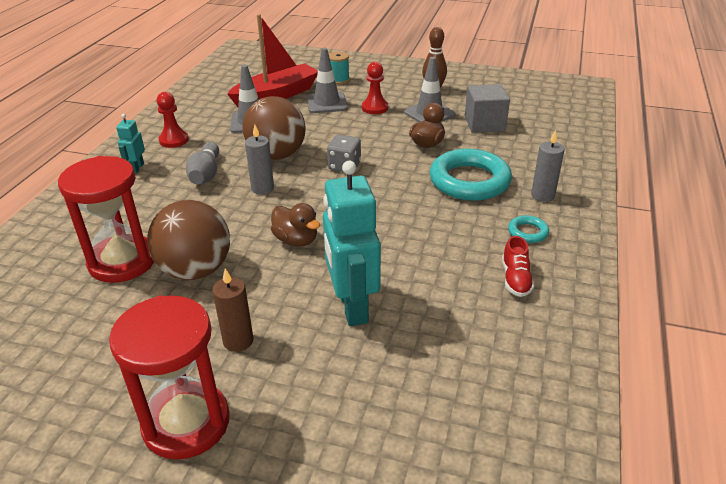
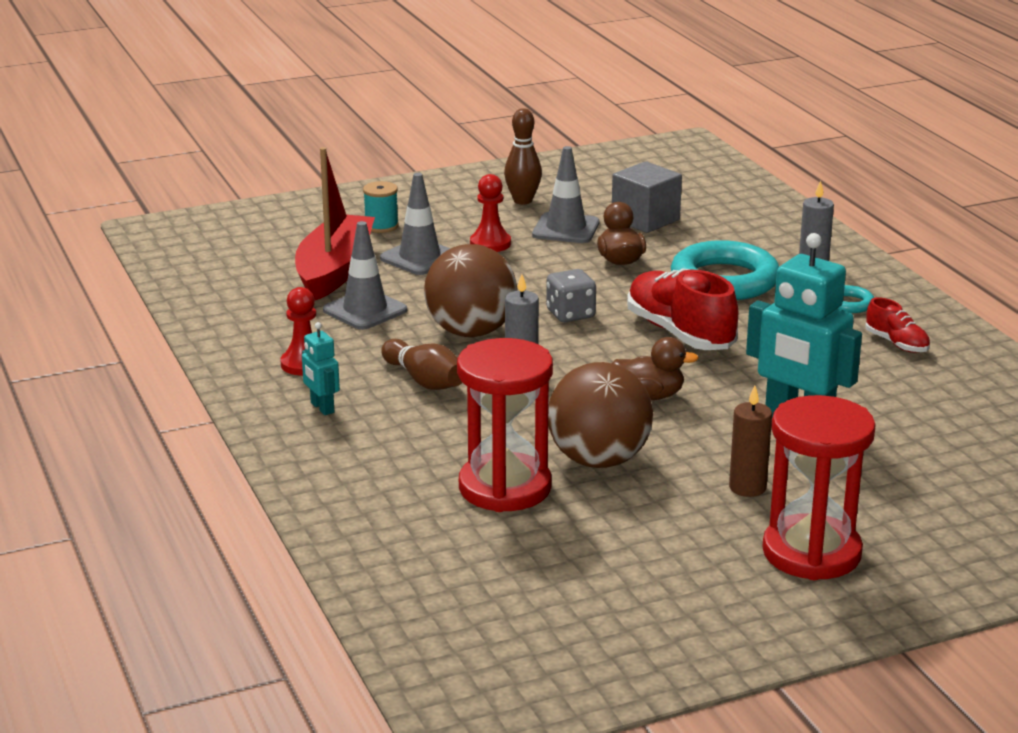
camera: 40 degrees left, 10 degrees down
(206, 174) = (424, 381): grey bowling pin -> brown bowling pin
(384, 205) = (680, 333): none -> red shoe

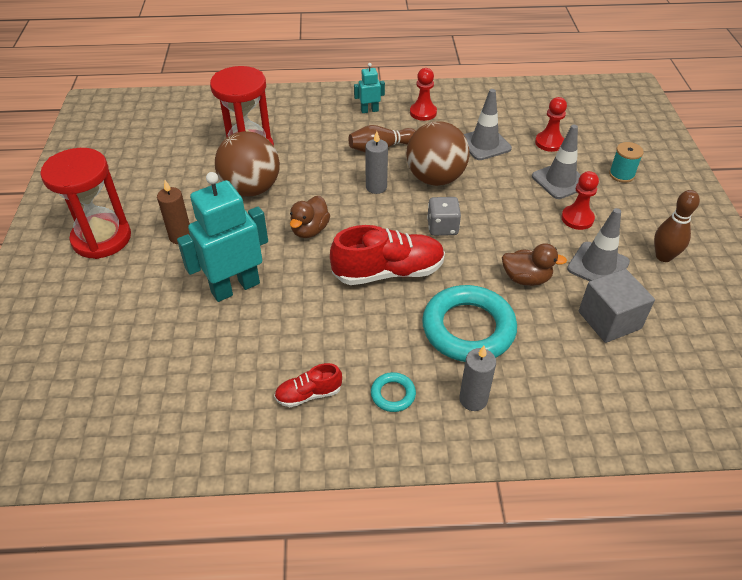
camera: 110 degrees right, 20 degrees up
(334, 270) = (549, 143): red boat -> red pawn

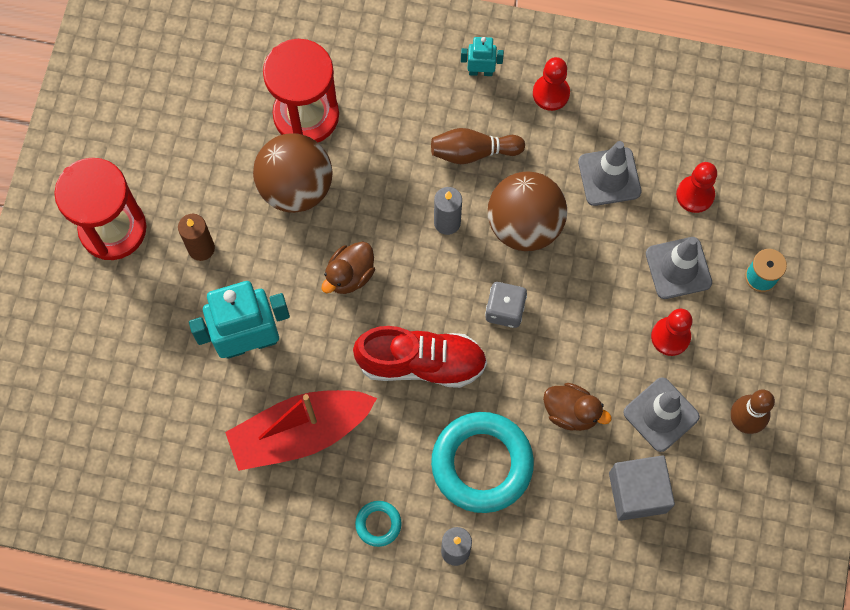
camera: 15 degrees right, 25 degrees up
(298, 341) = (300, 433): none -> red boat
(309, 394) = (296, 502): red shoe -> none

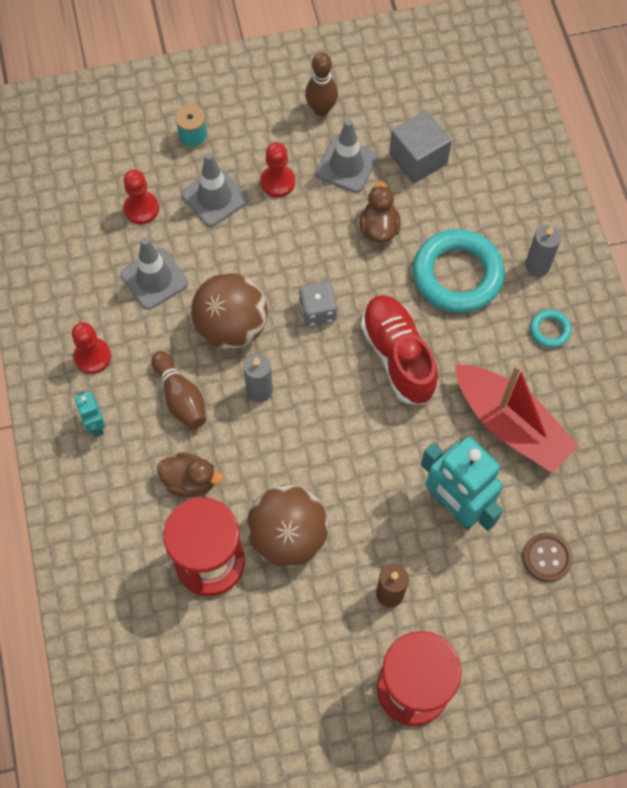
camera: 115 degrees left, 5 degrees down
(160, 398) = (547, 557): none -> brown button
(350, 275) = (349, 449): brown duck -> brown duck (190, 481)

